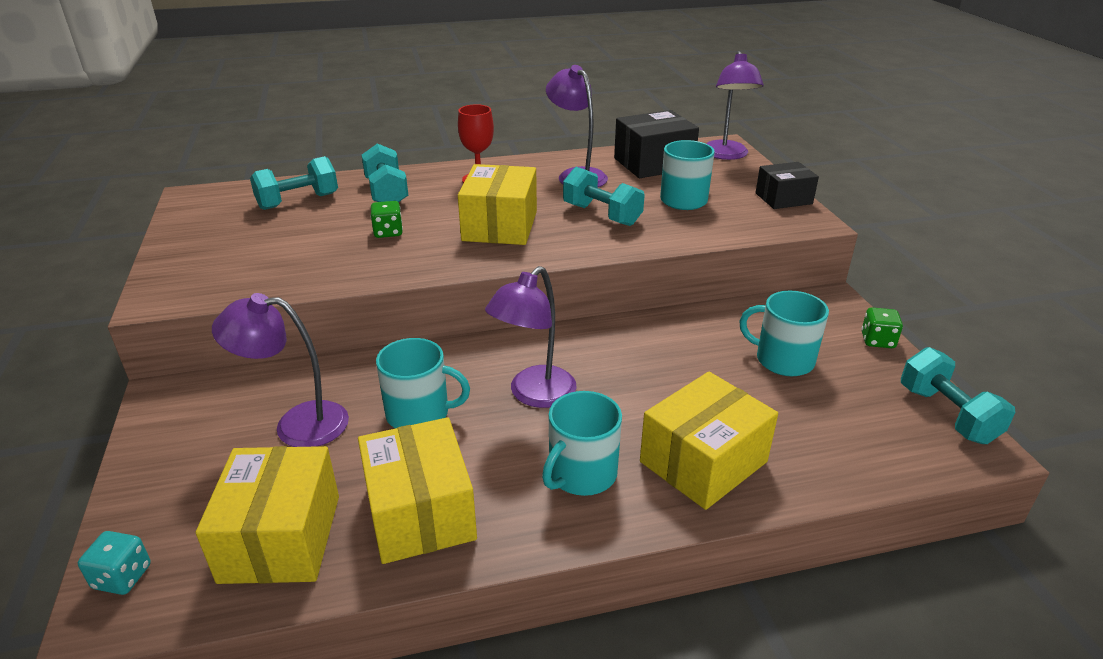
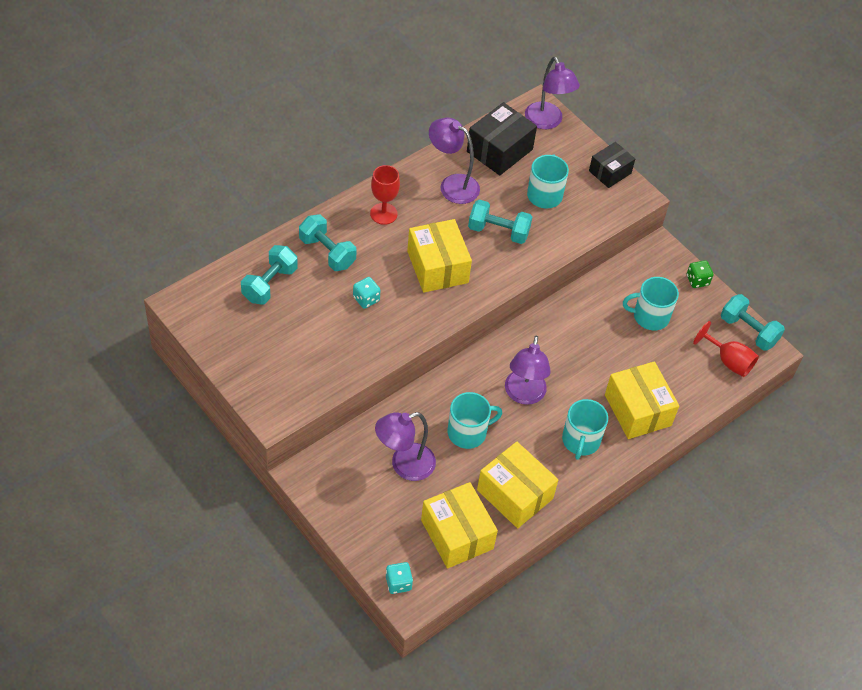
camera: 30 degrees left, 20 degrees up
(388, 232) = (366, 299): green dice -> turquoise dice
(703, 462) = (637, 410): yellow box -> yellow box turned 45 degrees counterclockwise
(897, 442) = (728, 361): none -> red goblet

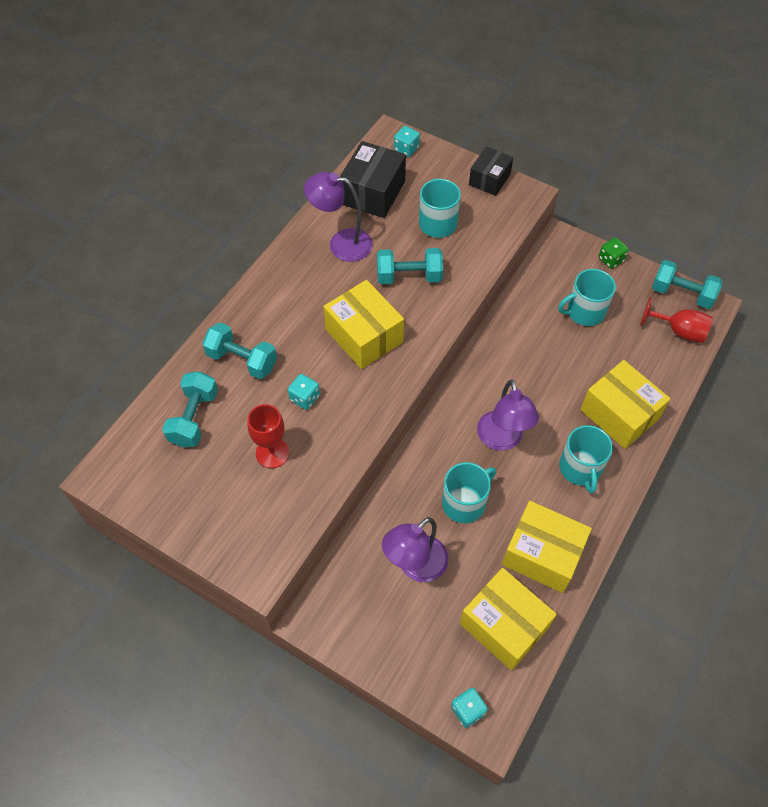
camera: 15 degrees left, 5 degrees up
(383, 214) = (284, 297): red goblet -> red goblet (272, 453)
(547, 122) = (406, 149): purple lamp -> turquoise dice

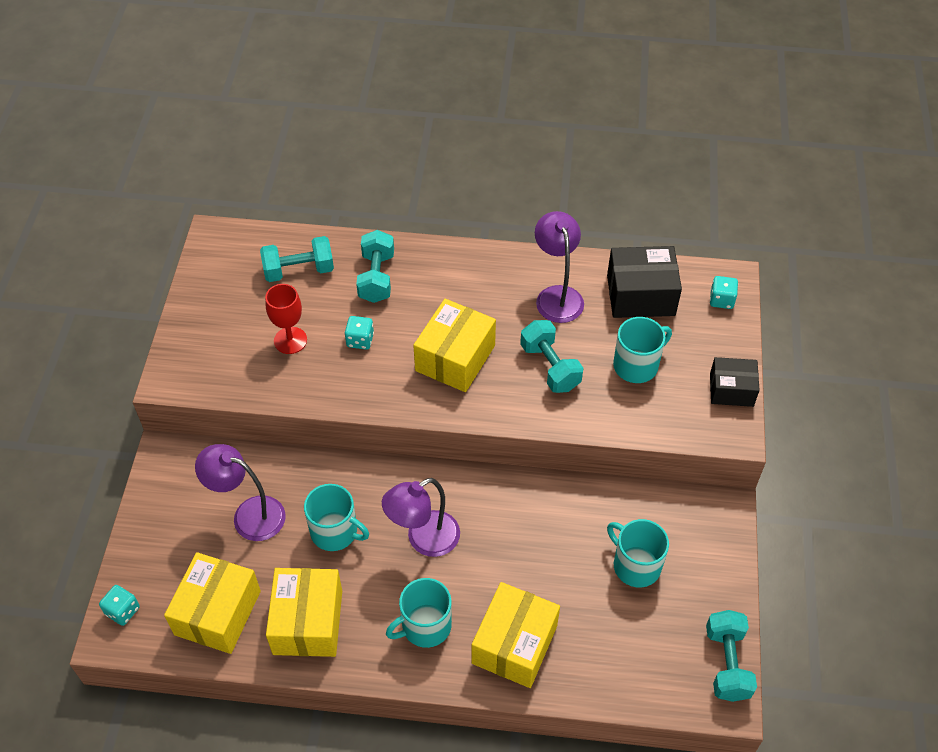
camera: 65 degrees right, 5 degrees down
(611, 260) = (730, 569): green dice -> none
(679, 331) = (668, 676): red goblet -> none

